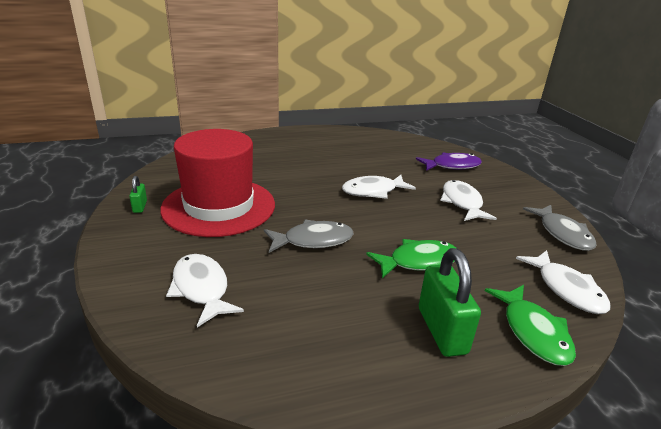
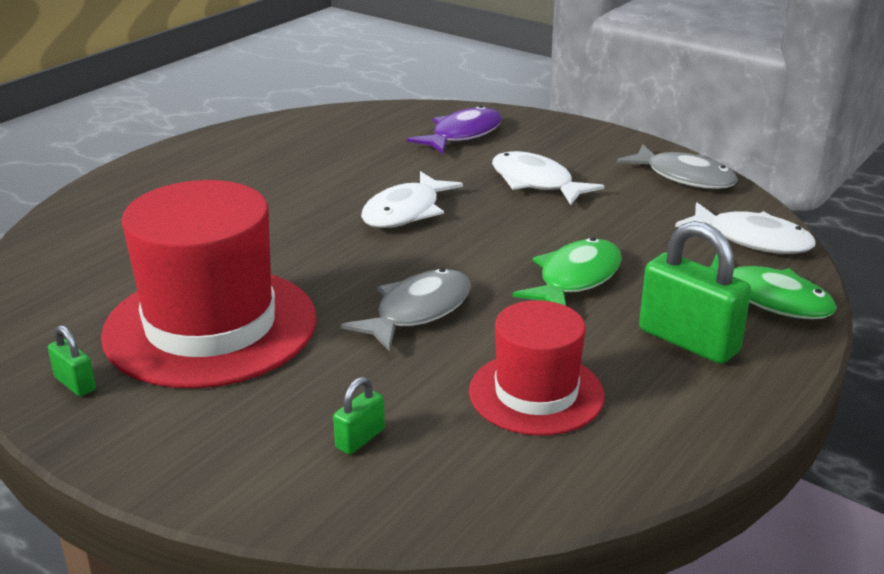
camera: 35 degrees left, 0 degrees up
(201, 289) = (360, 439): white fish -> green padlock
(313, 313) = (536, 393): none -> red hat

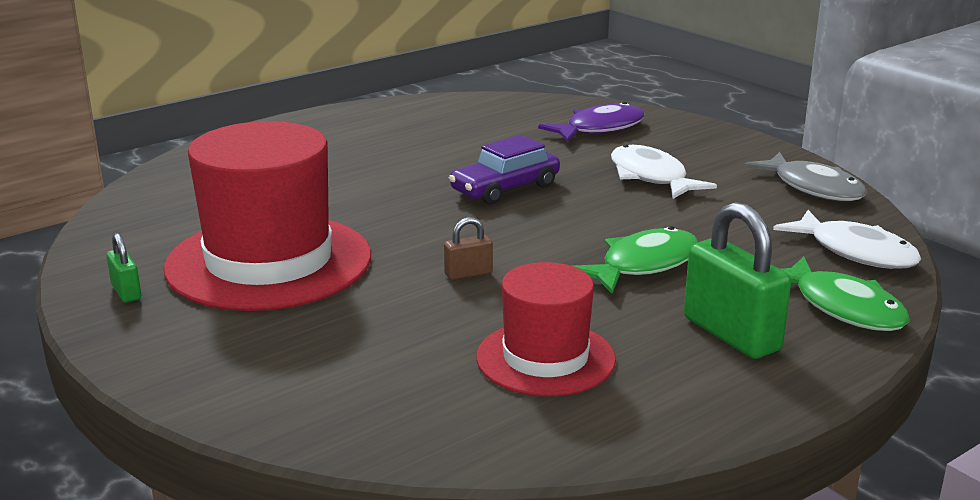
camera: 15 degrees right, 5 degrees down
(360, 439) = (353, 372): green padlock -> none
(405, 212) = (505, 189): white fish -> purple car
(417, 311) = (468, 274): grey fish -> brown padlock

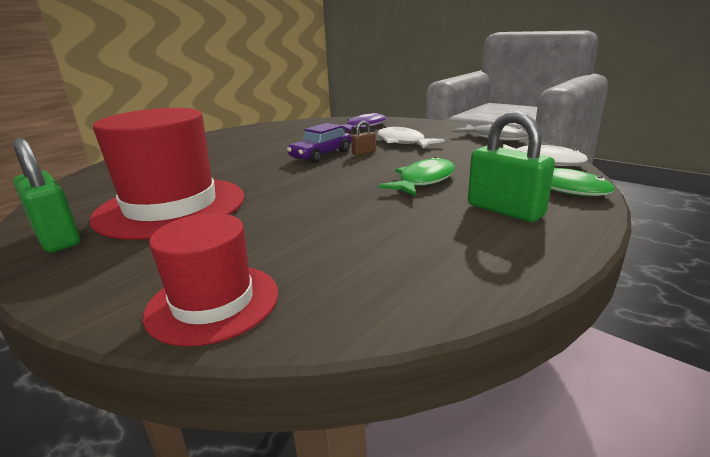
camera: 10 degrees left, 0 degrees up
(126, 292) = (57, 238): green padlock -> green padlock, size x2.06
(468, 274) = (313, 198): brown padlock -> brown padlock (363, 153)
(545, 358) = (388, 241): red hat -> red hat (213, 302)

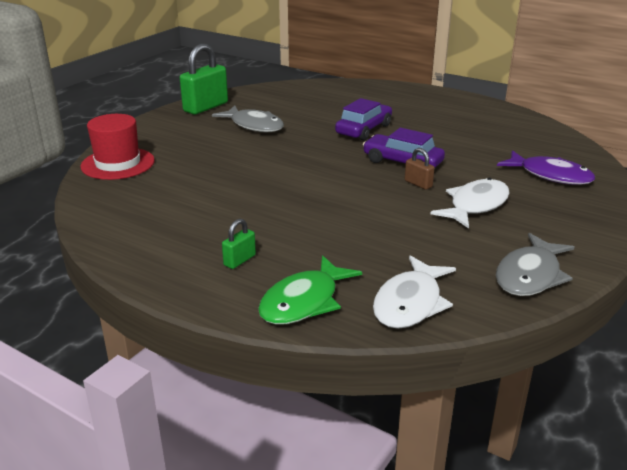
camera: 80 degrees right, 5 degrees up
(171, 207) = (254, 125): red hat -> grey fish
(240, 163) = (364, 129): none -> purple car
(423, 181) = (321, 220): green fish -> none
(505, 210) = (239, 260): green padlock -> green padlock, size x0.49

